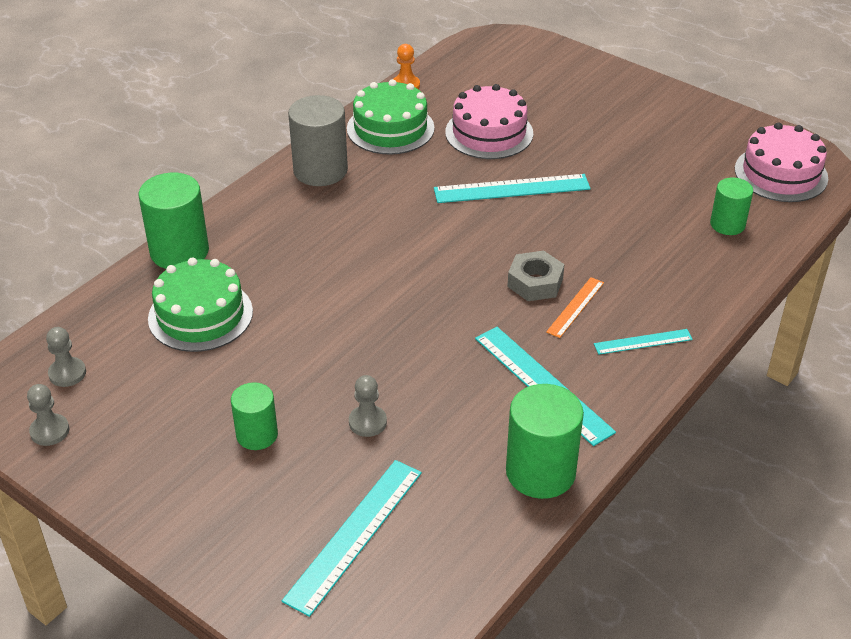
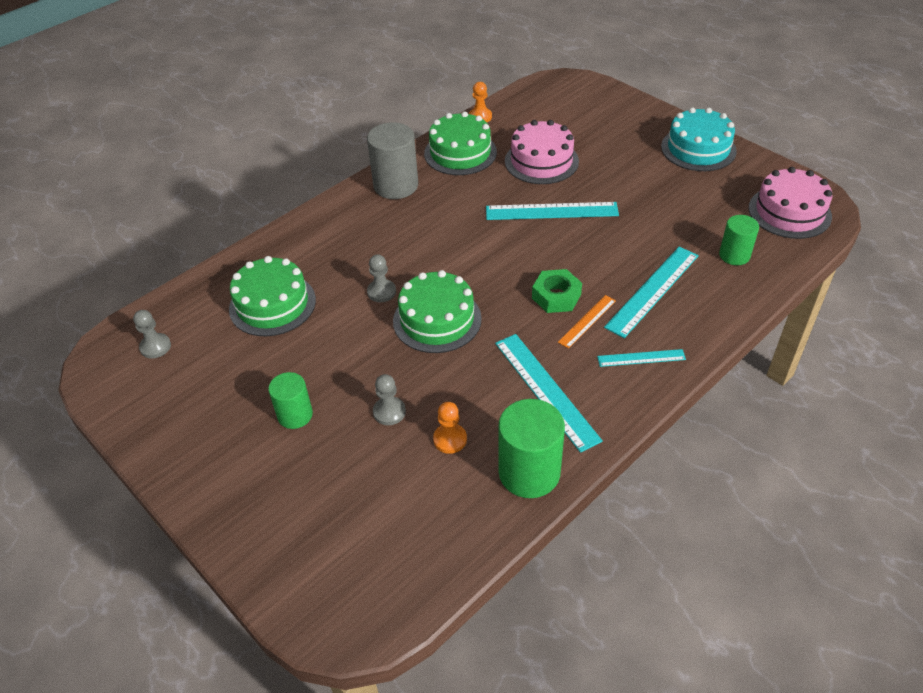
camera: 10 degrees right, 5 degrees up
(50, 431) = (130, 396): grey pawn -> grey pawn (381, 292)
(179, 251) = (268, 248): green cylinder -> none
(354, 534) = (357, 515): turquoise ruler -> turquoise ruler (652, 290)
(402, 318) = (437, 319): none -> green cake
(444, 445) = (450, 439): none -> orange pawn
(535, 282) = (556, 296): grey nut -> green nut
(668, 109) = (698, 149): none -> turquoise cake

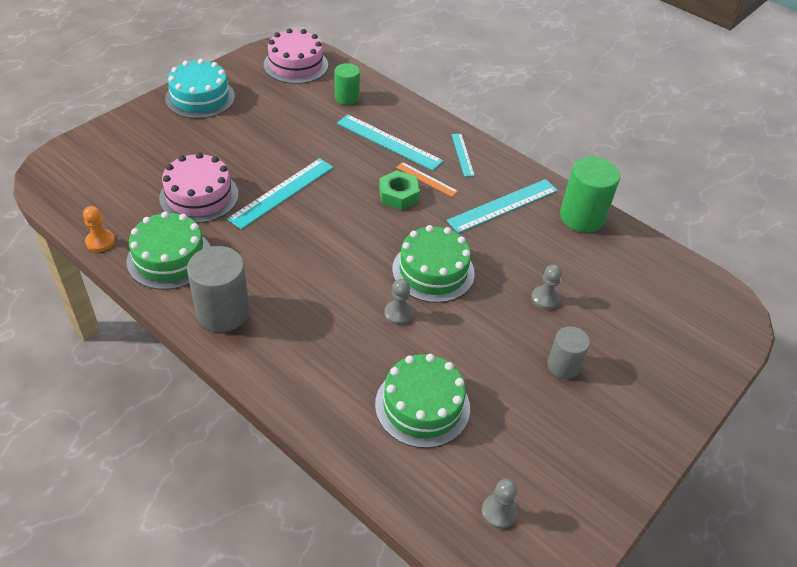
camera: 100 degrees left, 0 degrees up
(295, 415) = (563, 365): green cylinder -> grey cylinder
(450, 439) = (563, 260): orange pawn -> none
(551, 211) = (282, 192): turquoise ruler -> turquoise ruler turned 45 degrees clockwise

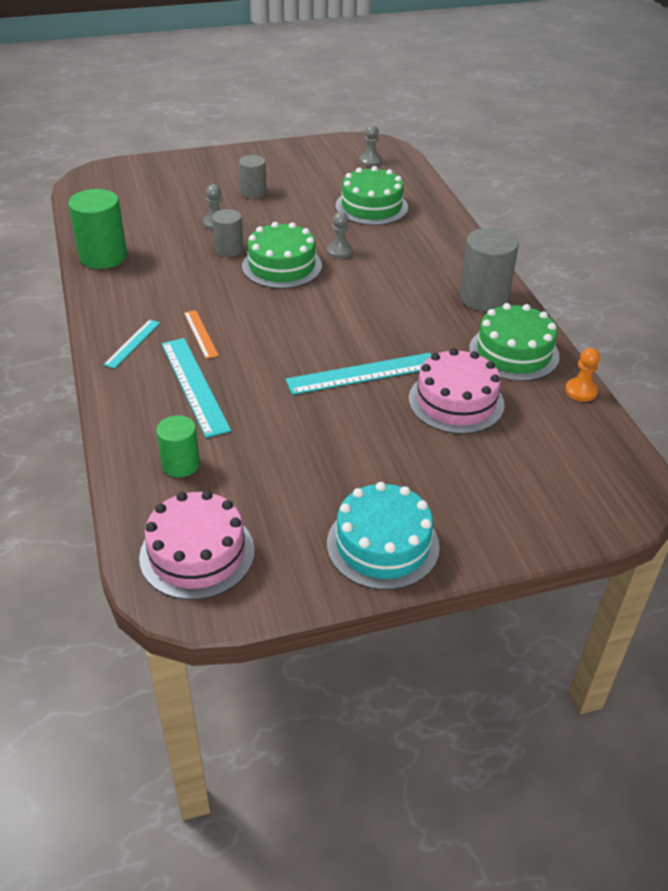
camera: 145 degrees left, 5 degrees down
(398, 195) = (245, 330): green nut -> none
(497, 270) = (229, 249): none -> grey cylinder
(503, 205) = (158, 288): turquoise ruler -> none

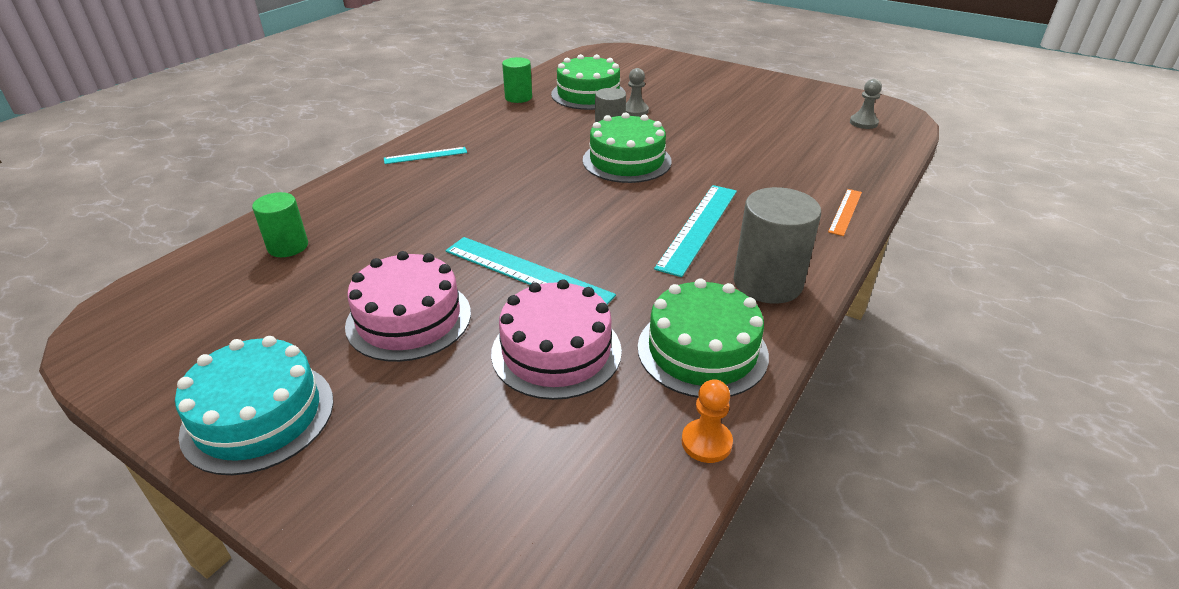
camera: 50 degrees right, 5 degrees down
(103, 257) = (518, 97): green cylinder -> green cylinder, size x0.61
(194, 385) = (402, 203): turquoise ruler -> turquoise ruler (698, 227)
(197, 553) = (169, 311): pink cake -> pink cake (409, 319)
(200, 334) = (476, 173): orange ruler -> orange ruler (845, 211)
(253, 193) = (706, 104): grey cylinder -> none
(339, 251) = (696, 174): grey pawn -> none
(371, 206) = (795, 155): green cake -> green cake (588, 94)

